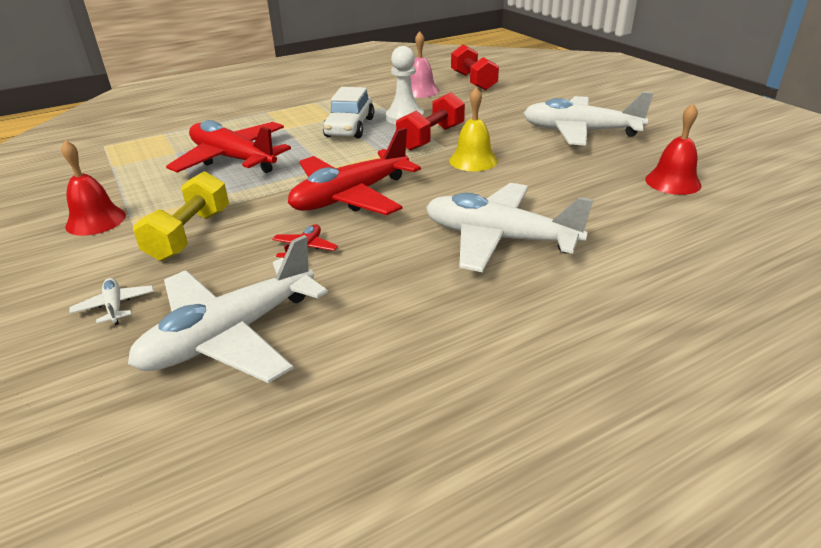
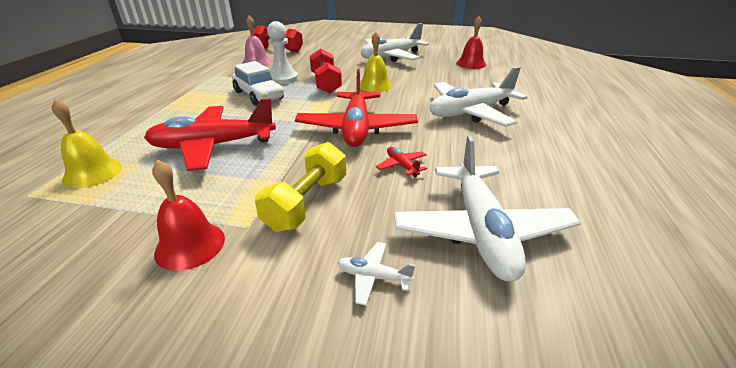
camera: 50 degrees left, 0 degrees up
(148, 146) = (93, 173): none -> yellow bell
(190, 235) = (307, 203): yellow dumbbell -> yellow dumbbell turned 60 degrees clockwise

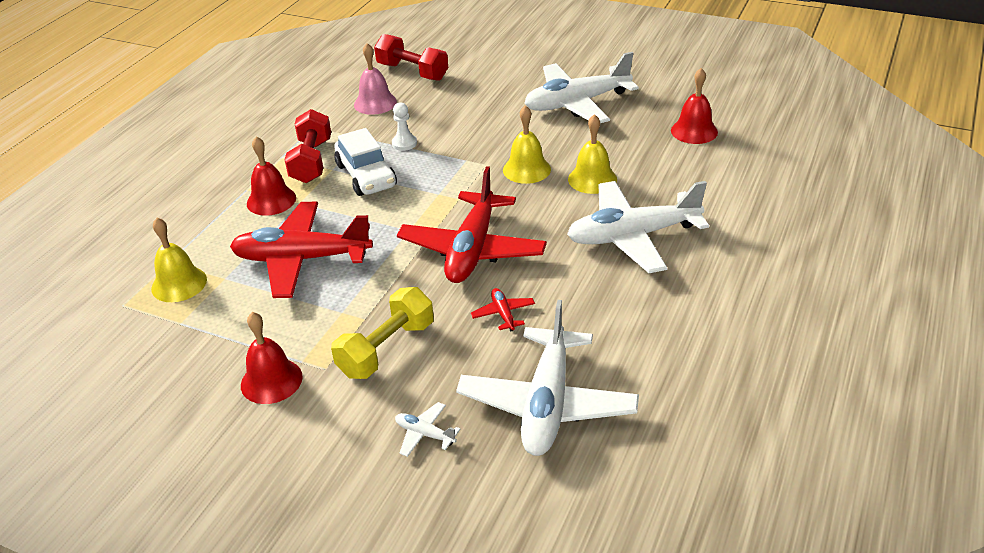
camera: 15 degrees right, 5 degrees up
(183, 113) = (271, 200): none -> red bell
(283, 79) = (404, 143): white pawn -> white pawn, size x0.60
(325, 83) = (460, 158): red dumbbell -> red dumbbell (311, 161)
(422, 87) = (592, 179): none -> yellow bell

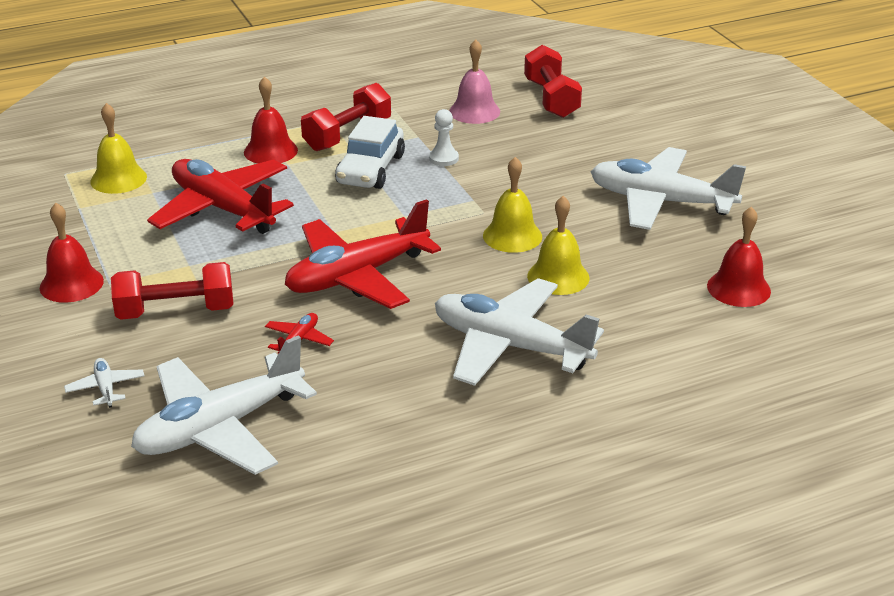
camera: 40 degrees right, 5 degrees down
(386, 349) = (176, 311): yellow dumbbell -> red dumbbell

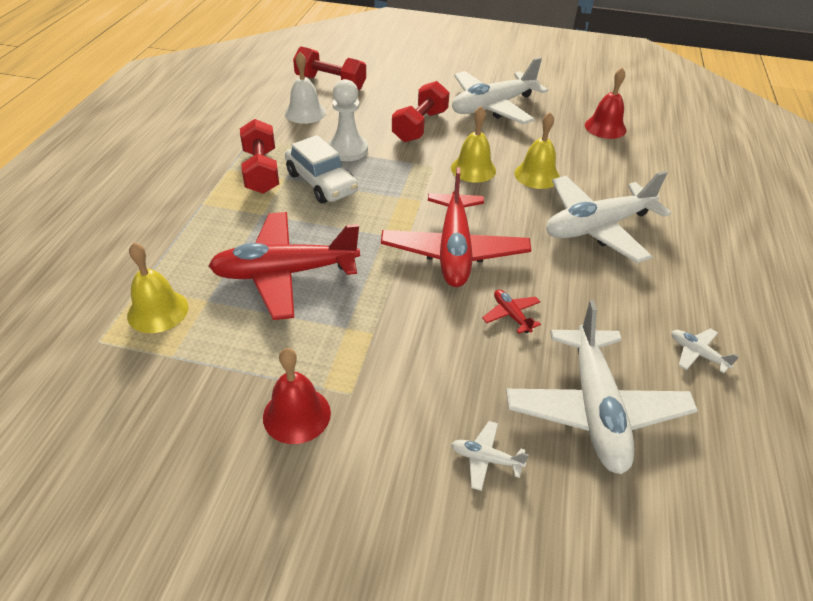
camera: 55 degrees left, 10 degrees up
(176, 311) = (408, 364): red dumbbell -> red dumbbell (420, 126)
(270, 151) = (232, 213): red bell -> none
(366, 471) = (697, 354): none -> white plane
(443, 158) = (347, 150): white pawn -> white pawn, size x1.67
(474, 111) = (305, 112): pink bell -> white bell

